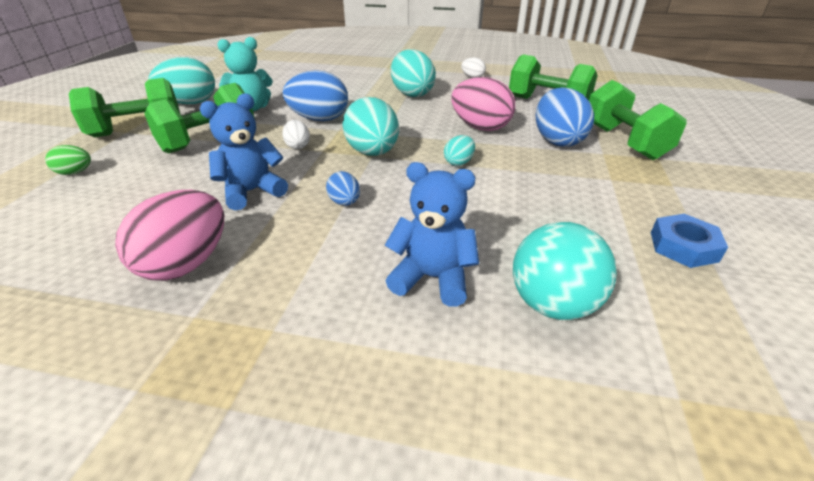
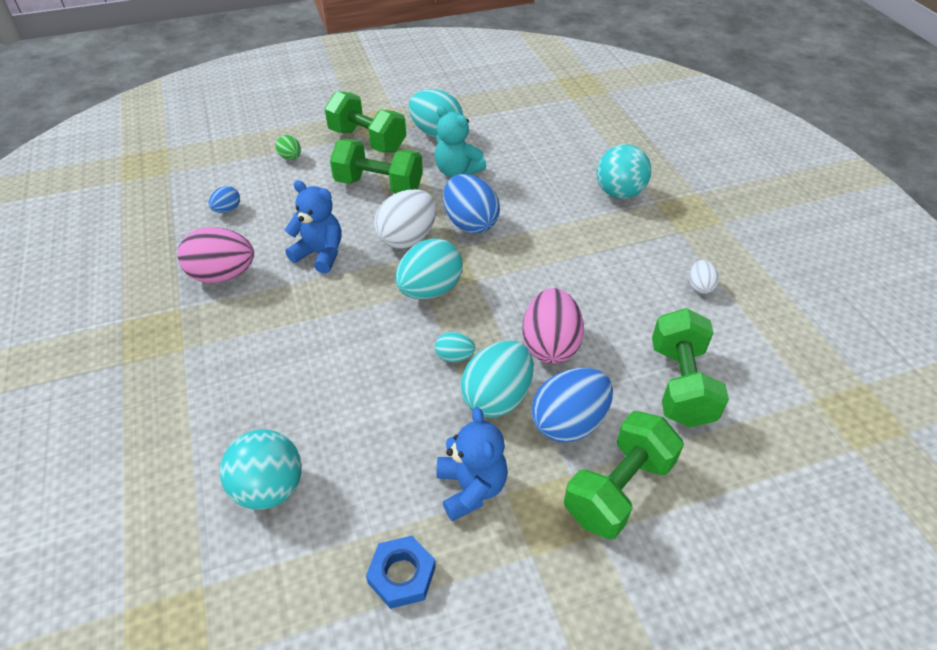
camera: 60 degrees right, 10 degrees up
(298, 146) = (407, 238): white egg -> white egg, size x2.00
(345, 202) = (336, 312): blue egg -> blue egg (227, 209)
(364, 72) = (619, 193): none -> turquoise ball
(412, 94) = (592, 257): turquoise egg -> turquoise egg (497, 397)
(432, 278) = (267, 405): blue teddy bear -> blue teddy bear (471, 488)

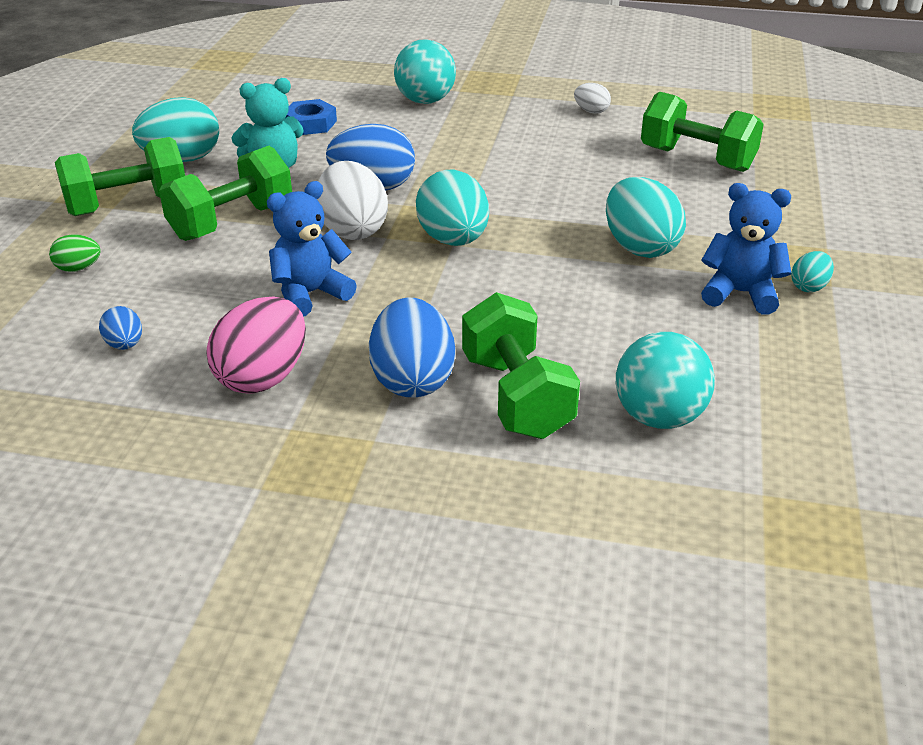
camera: 60 degrees left, 10 degrees down
(402, 575) = (817, 359): blue nut -> blue nut (310, 123)
(454, 357) = (566, 254): turquoise egg -> turquoise egg (809, 287)
(550, 345) = (597, 200): pink egg -> none
(568, 422) = (699, 222): blue egg -> blue egg (412, 380)
(618, 489) = (788, 223): green dumbbell -> green dumbbell (516, 396)

